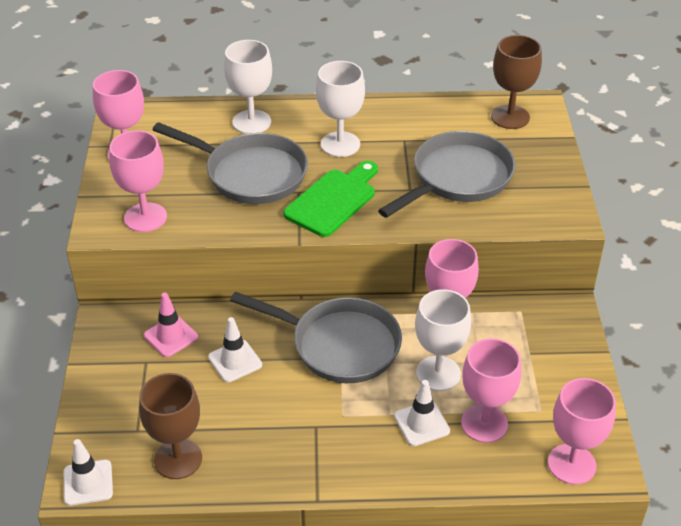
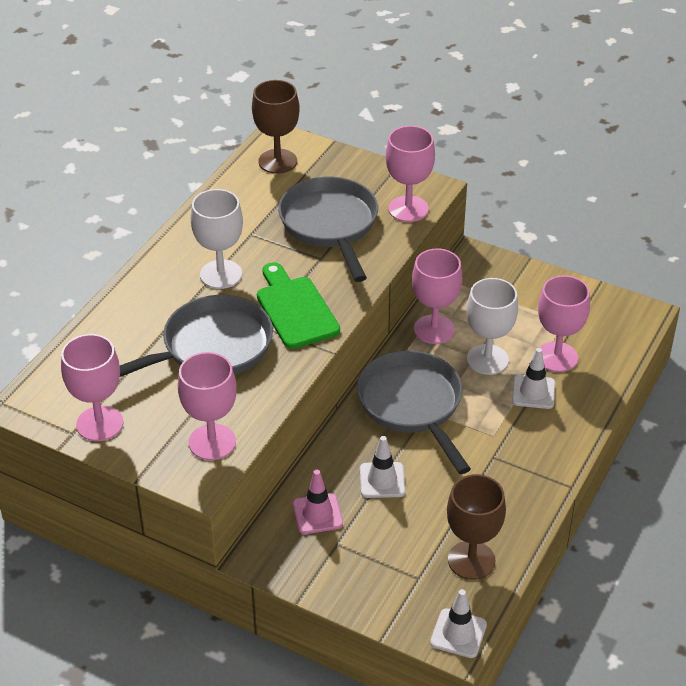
camera: 60 degrees left, 0 degrees up
(251, 122) = (132, 318): white goblet -> none
(339, 345) = (412, 405): grey pan -> grey pan turned 75 degrees counterclockwise
(571, 464) = (625, 329): pink goblet -> pink goblet (408, 209)

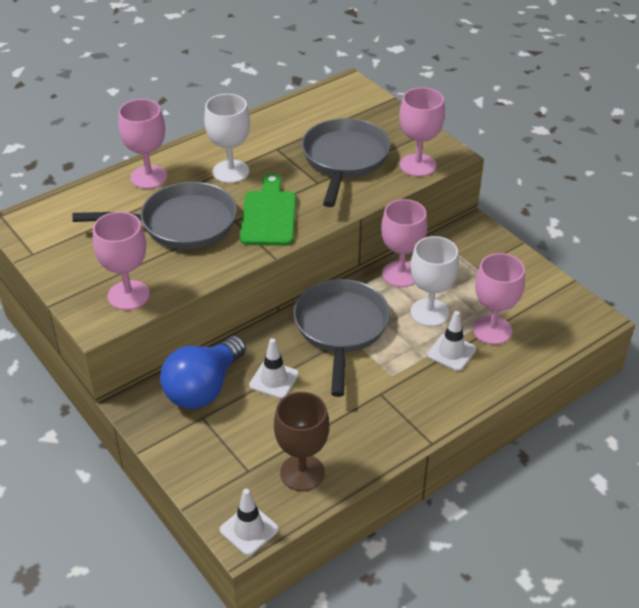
camera: 25 degrees right, 0 degrees up
(100, 424) = (57, 253): pink goblet -> pink goblet (149, 177)
(277, 161) = (337, 101): brown goblet -> none
(317, 514) = (203, 388): pink traffic cone -> blue light bulb

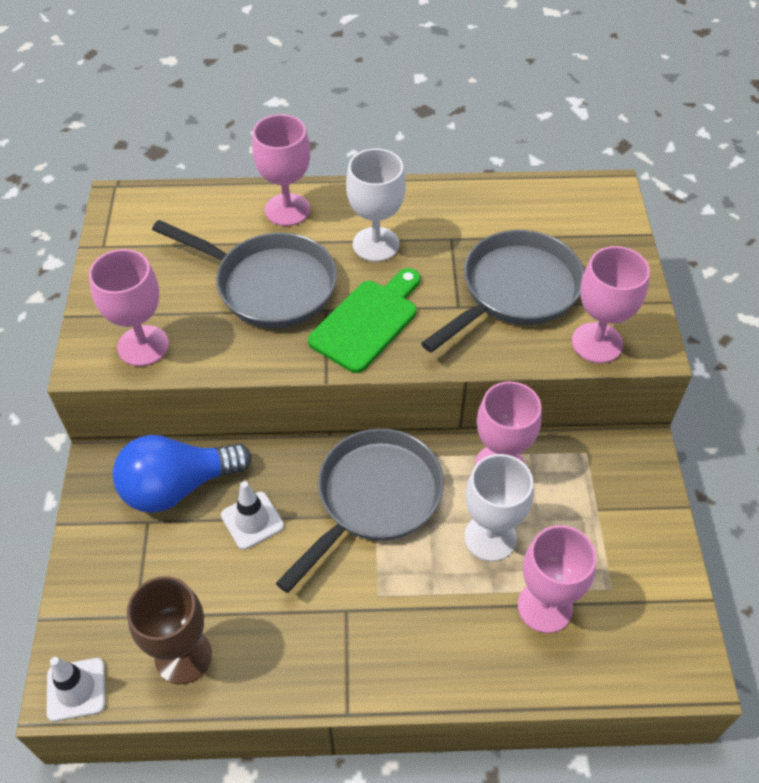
camera: 35 degrees right, 10 degrees up
(451, 352) = (471, 607): white traffic cone -> none

